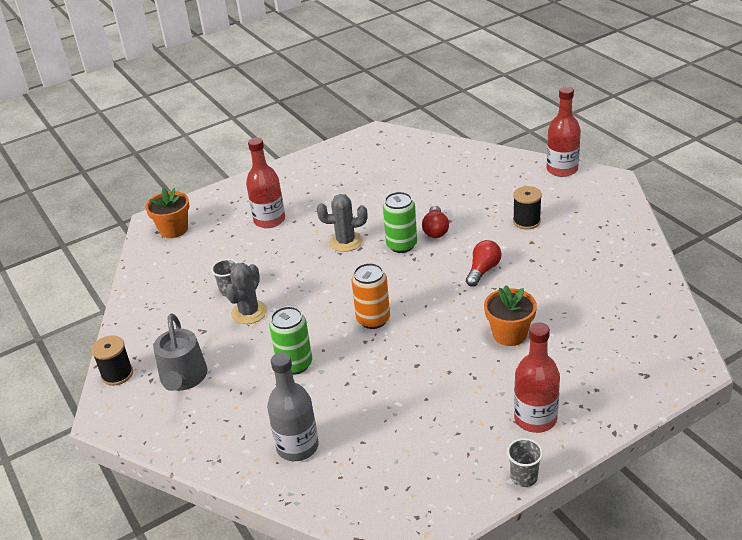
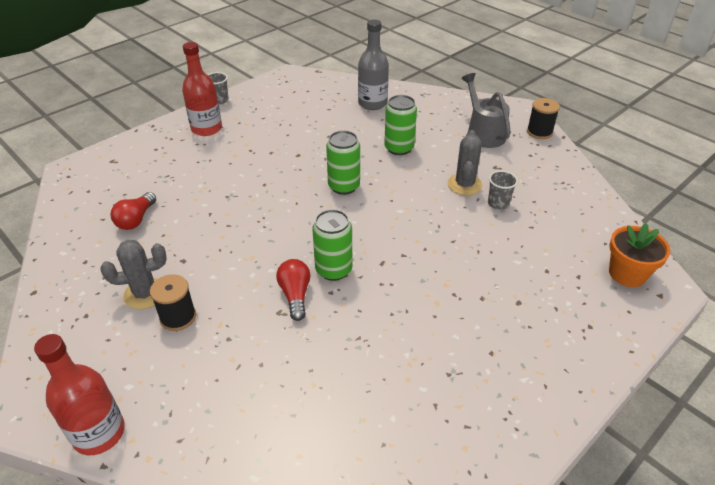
camera: 165 degrees right, 5 degrees up
(269, 220) = (515, 297): red bottle -> none
(345, 242) = (402, 270): grey cactus -> grey cactus (145, 294)
(373, 319) = (344, 186): orange can -> green can
(483, 270) = (238, 243): red light bulb -> red light bulb (136, 219)
(509, 334) = (218, 183): orange flower pot -> none

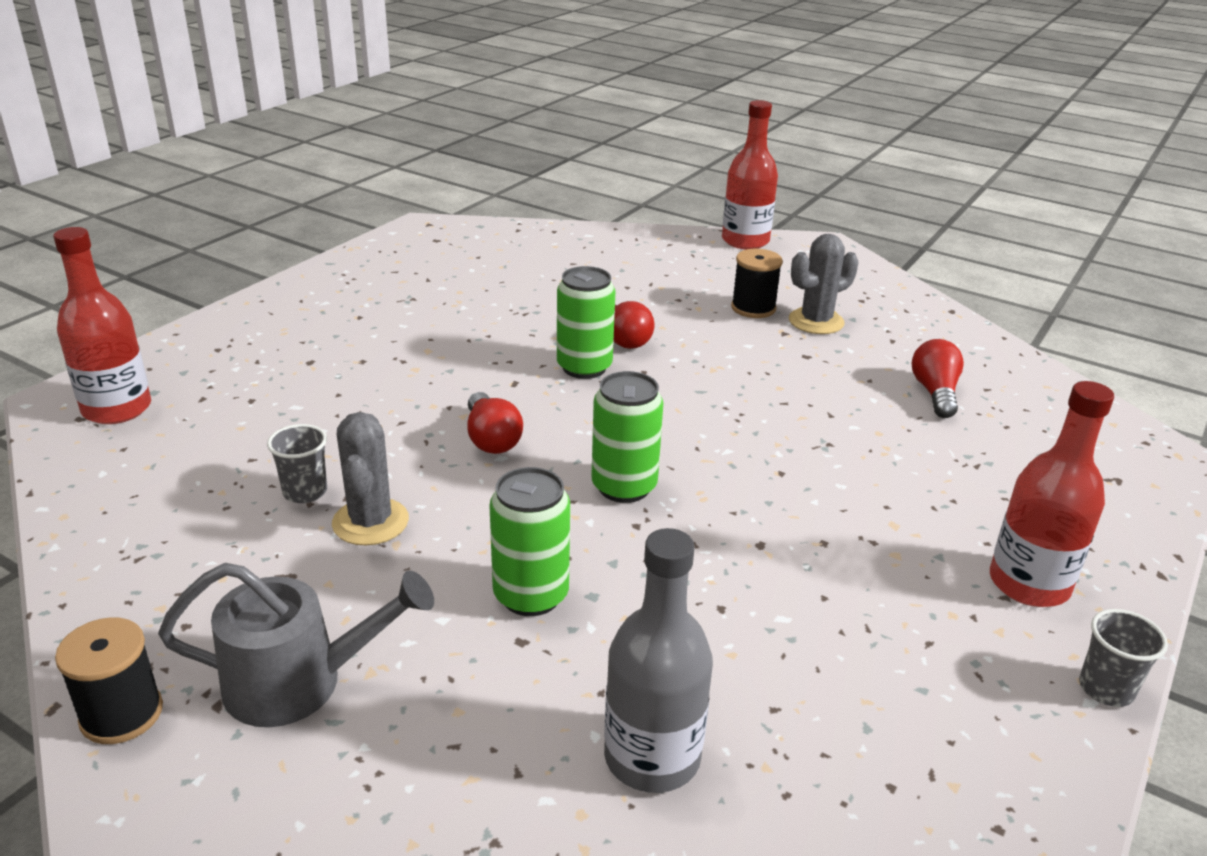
camera: 165 degrees right, 10 degrees down
(403, 222) = (491, 439): none -> red light bulb
(483, 133) = (298, 682): grey watering can -> grey watering can turned 60 degrees counterclockwise
(627, 274) = (117, 409): orange flower pot -> red bottle

